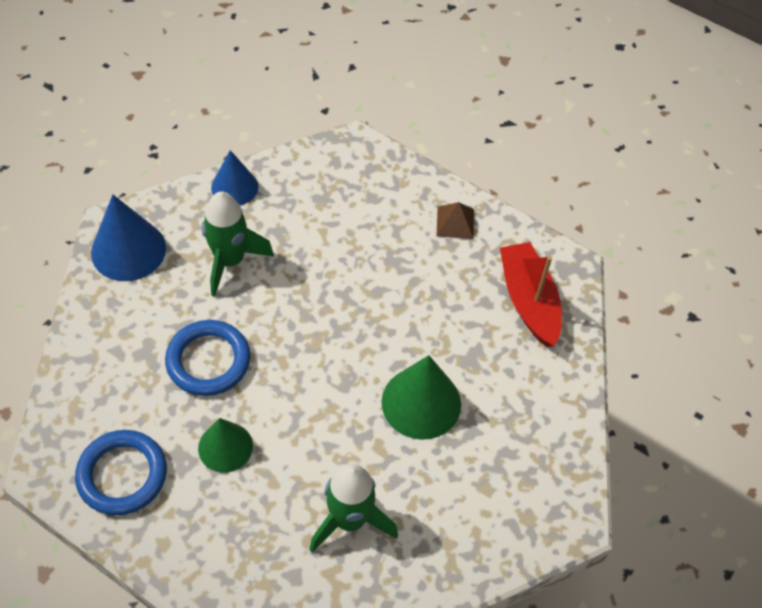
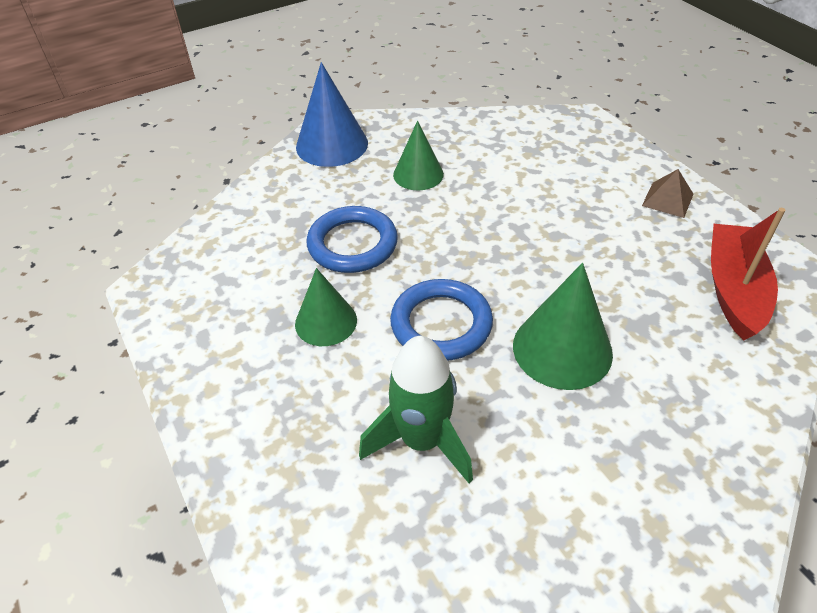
camera: 30 degrees right, 10 degrees down
(122, 475) = (212, 313): blue ring -> blue ring (441, 324)
(230, 261) = (418, 174): green rocket -> green cone
(234, 187) = (452, 124): blue cone -> none

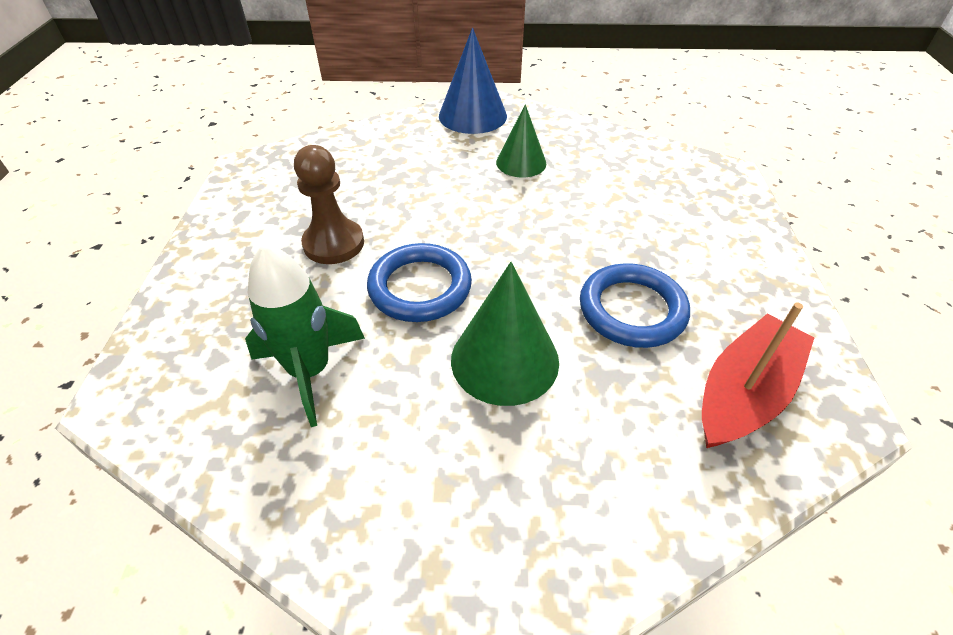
camera: 30 degrees right, 0 degrees up
(326, 322) = (334, 243): green cone -> brown pawn
(352, 244) = (413, 195): blue ring -> blue ring (632, 310)
(667, 199) = (750, 276): brown pyramid -> none

